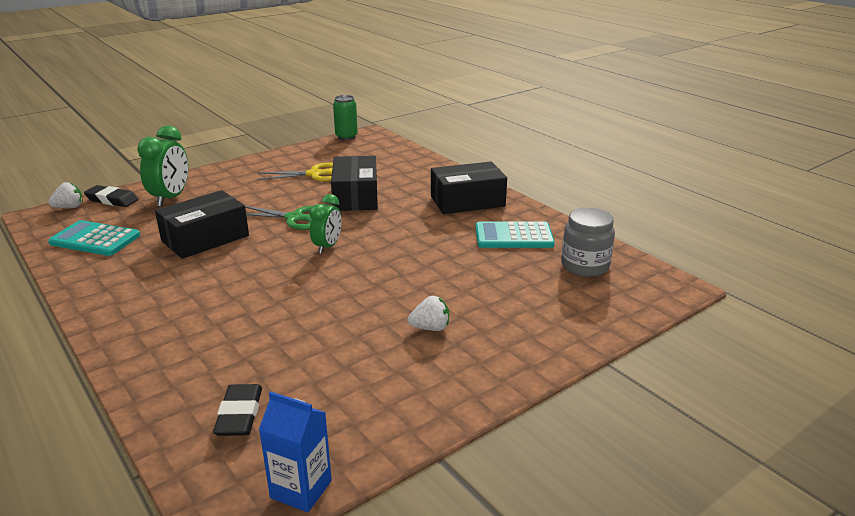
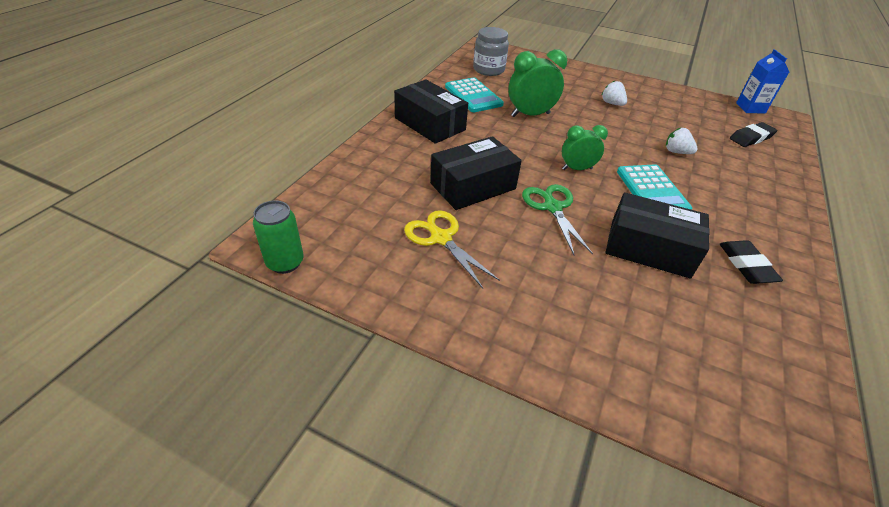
camera: 120 degrees left, 15 degrees up
(69, 207) = (759, 453): white strawberry -> white strawberry (676, 152)
(95, 239) = (756, 341): turquoise calculator -> turquoise calculator (652, 190)
(112, 200) = (688, 412): black eraser -> black eraser (746, 265)
(170, 198) = (616, 341): green clock -> green clock (530, 115)

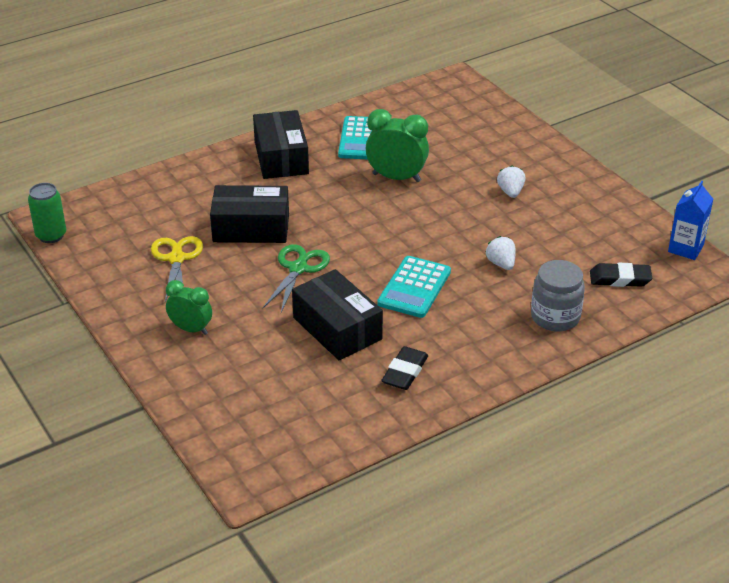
camera: 35 degrees right, 5 degrees down
(488, 70) = (420, 112): grey jar -> grey jar (555, 317)
(577, 169) = (368, 245): green clock -> green clock (191, 329)

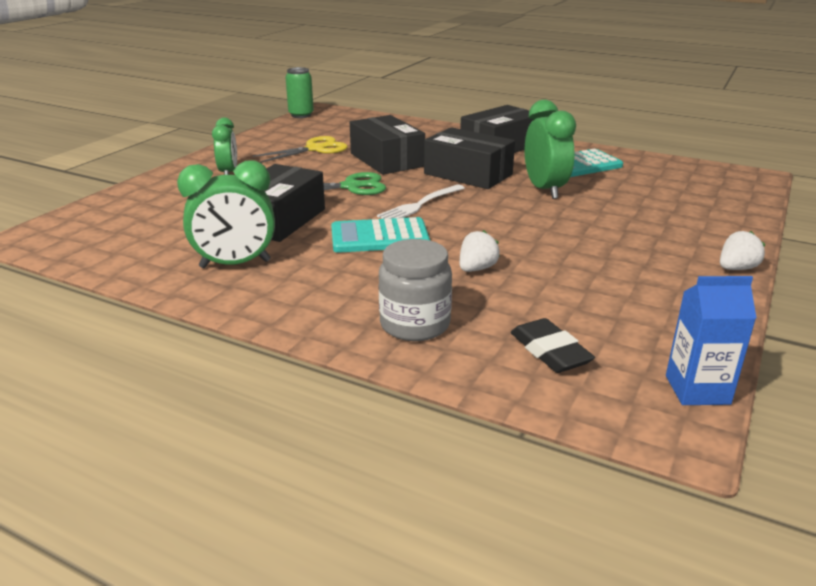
camera: 60 degrees right, 10 degrees down
(329, 199) = (468, 174): none -> black box
(371, 247) = (420, 205): none -> white fork
(405, 372) = (235, 264): black eraser -> green clock
(510, 192) = (614, 243): white strawberry -> white strawberry (736, 268)

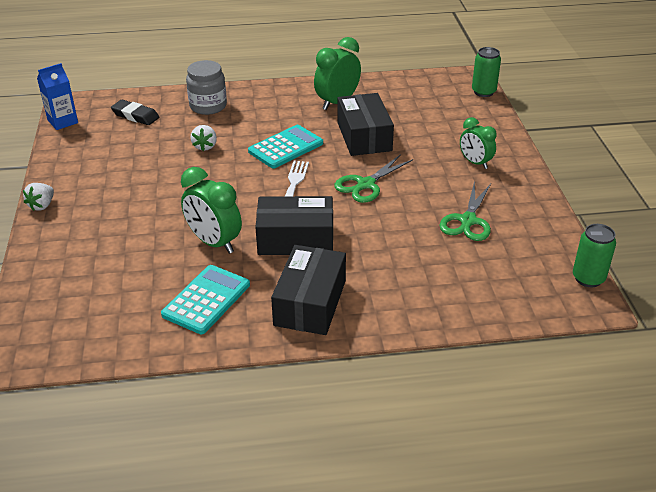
camera: 145 degrees right, 10 degrees up
(63, 218) = (483, 92): none -> green can
(315, 149) = (468, 220): yellow scissors -> green scissors
(386, 160) = (386, 231): black box -> none

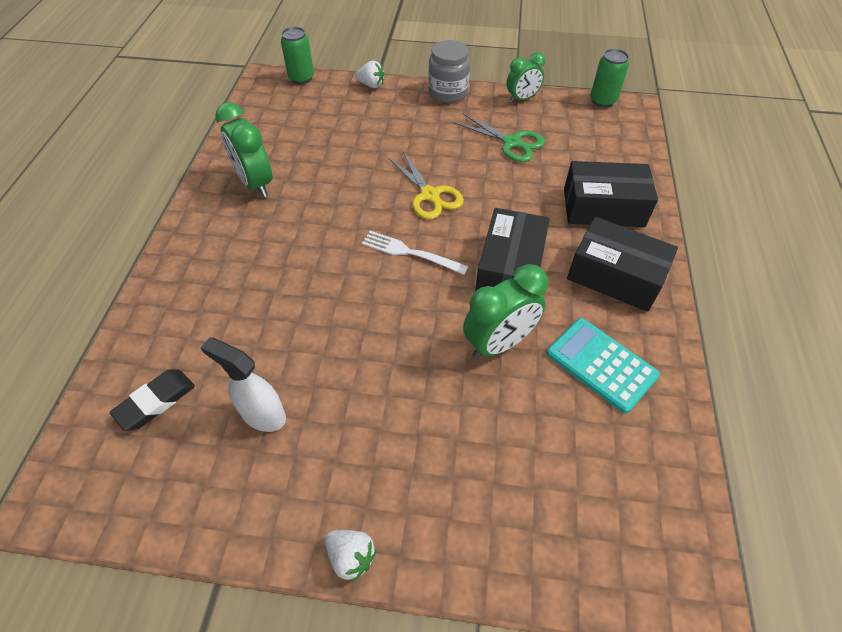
camera: 75 degrees left, 15 degrees up
(62, 121) = (107, 516): blue carton -> none
(133, 154) = (263, 414): none -> white spray bottle
(205, 146) = (286, 325): white strawberry -> white strawberry (371, 85)
(208, 106) = (185, 308): grey jar -> grey jar (448, 92)
(286, 147) = (329, 245): turquoise calculator -> none
(364, 136) = (339, 177): black box -> black box (603, 207)
(366, 184) = (429, 195): green scissors -> yellow scissors
(475, 163) = (422, 115): green clock -> green clock (522, 99)

